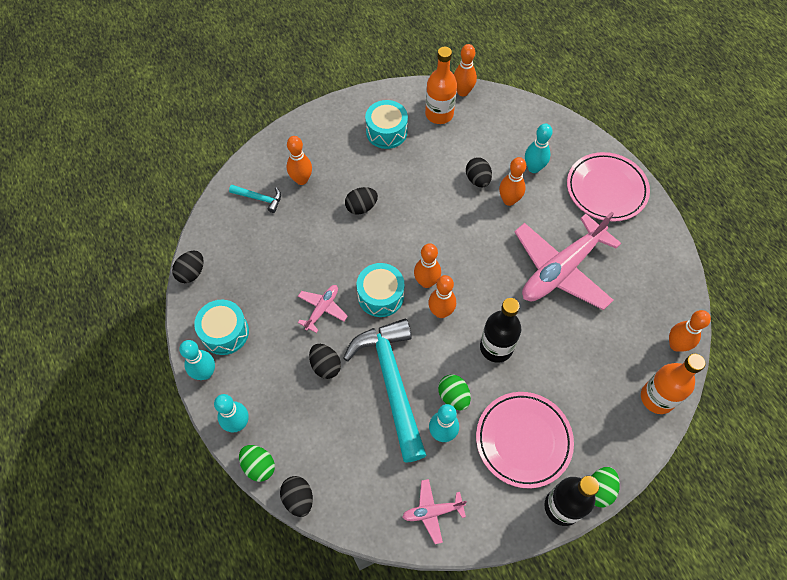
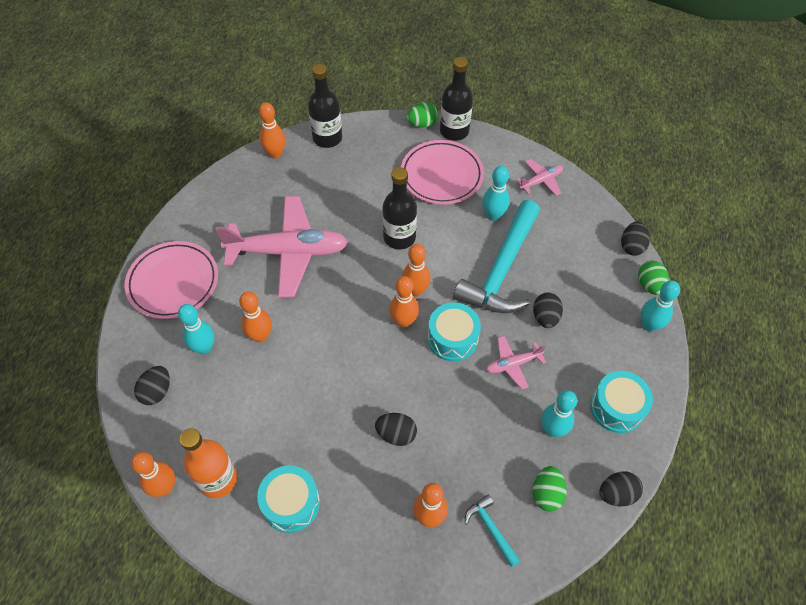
camera: 140 degrees left, 5 degrees down
(205, 373) = (655, 384): turquoise bowling pin -> turquoise bowling pin (552, 429)
(432, 511) = (541, 181): pink plane -> pink plane turned 60 degrees counterclockwise
(453, 396) = (463, 230): green egg -> green egg (546, 494)
(477, 179) = (264, 376): black egg -> black egg (157, 392)
(657, 398) = (327, 138): orange bottle -> black bottle

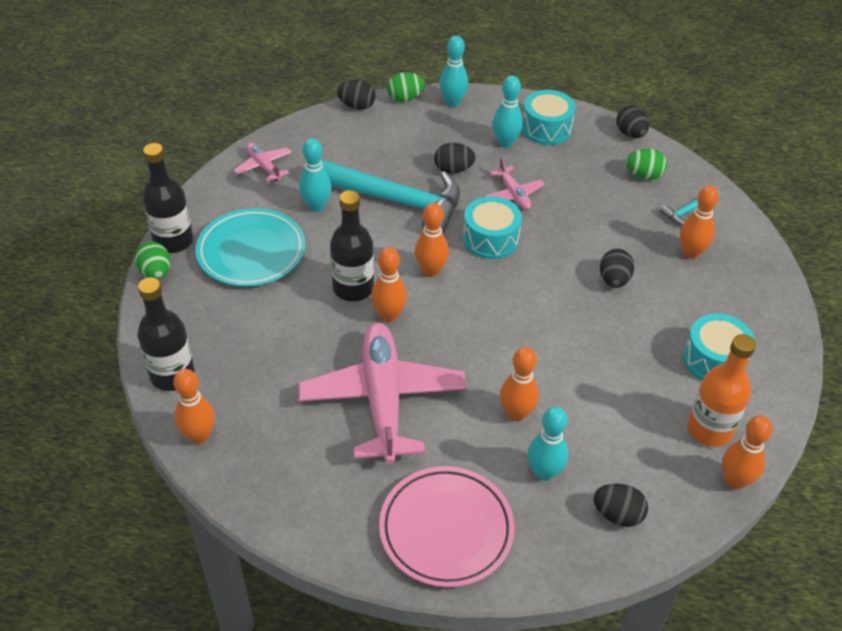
camera: 95 degrees left, 10 degrees down
(404, 321) = (474, 279): orange bowling pin -> orange bowling pin (389, 315)
(441, 175) = (251, 252): pink plate -> turquoise plate
(552, 429) = (579, 169): turquoise bowling pin -> turquoise bowling pin (505, 143)

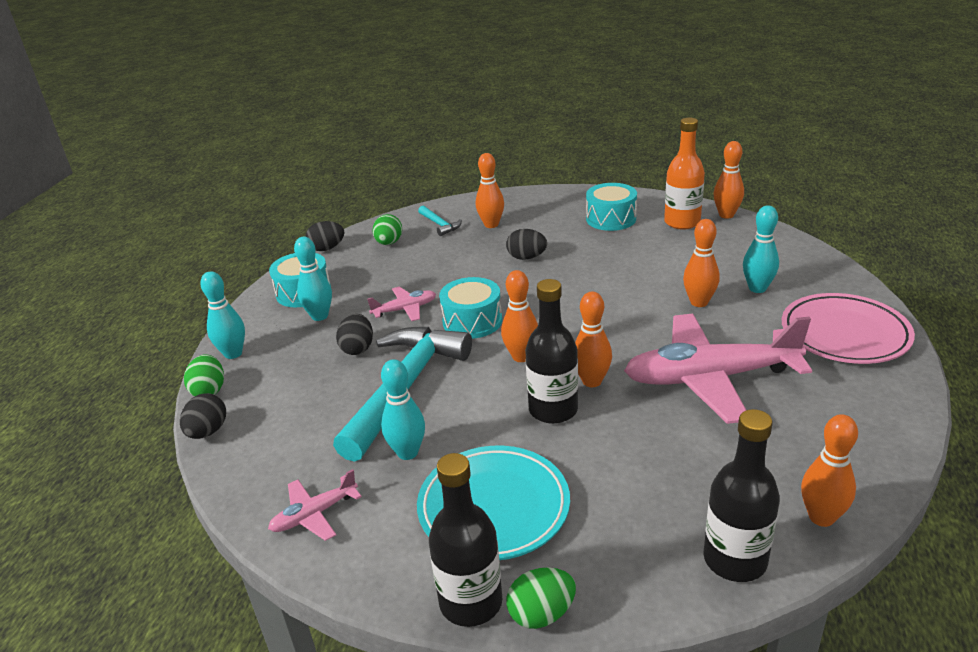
camera: 85 degrees left, 15 degrees down
(617, 515) = (782, 257): black egg -> none

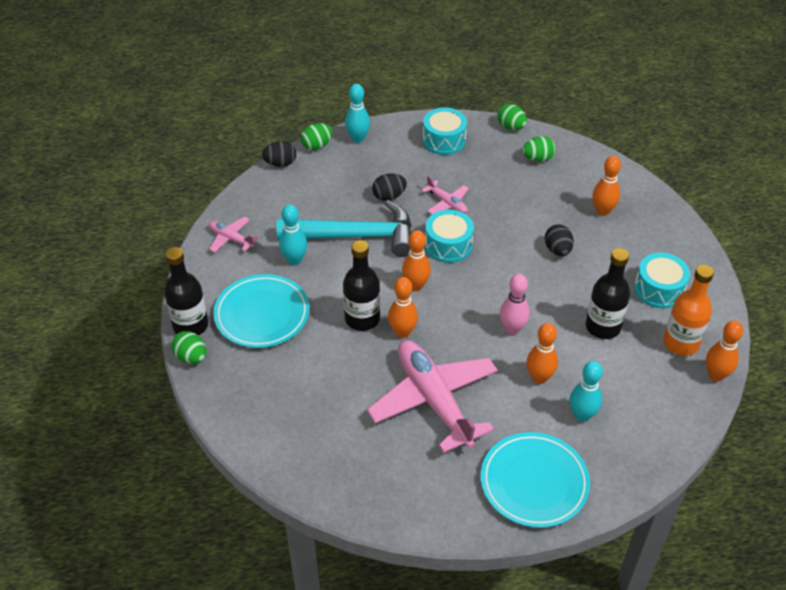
camera: 65 degrees right, 15 degrees up
(320, 316) = (418, 161): turquoise bowling pin -> none
(327, 248) = (511, 127): black egg -> green egg
(440, 225) = (584, 178): turquoise hammer -> none
(623, 305) = (512, 329): none -> pink bowling pin
(734, 560) = (255, 437): black bottle -> black bottle (603, 327)
(821, 517) = (306, 478): orange bowling pin -> none
(844, 334) = (534, 483): pink plate -> turquoise plate

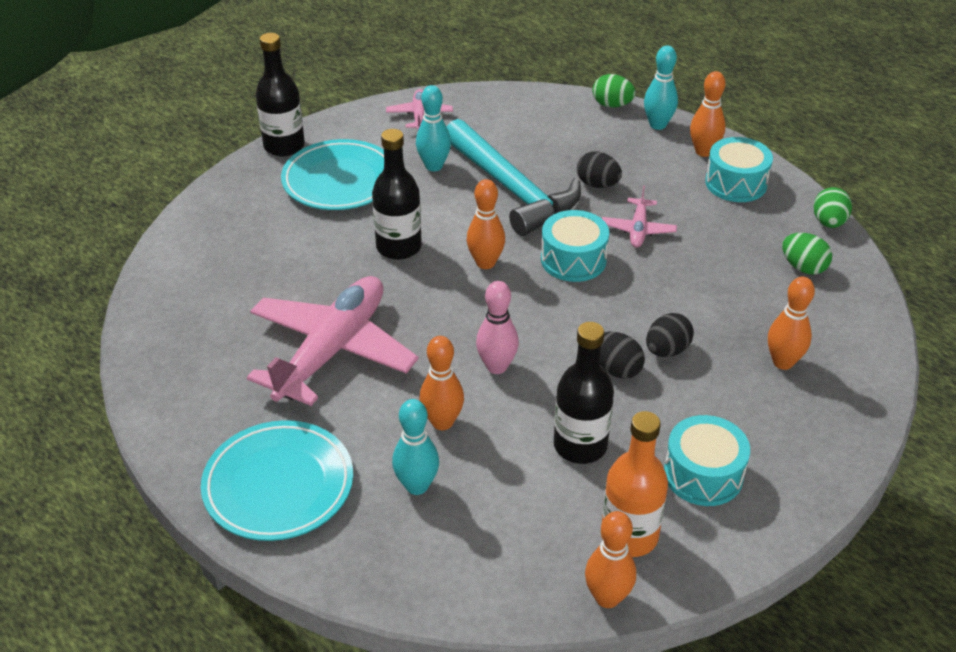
camera: 55 degrees right, 5 degrees down
(191, 357) = (246, 165): green egg -> none
(280, 163) = (557, 95): black egg -> black egg (617, 369)
(402, 332) = (408, 284): orange bowling pin -> orange bowling pin (703, 151)

